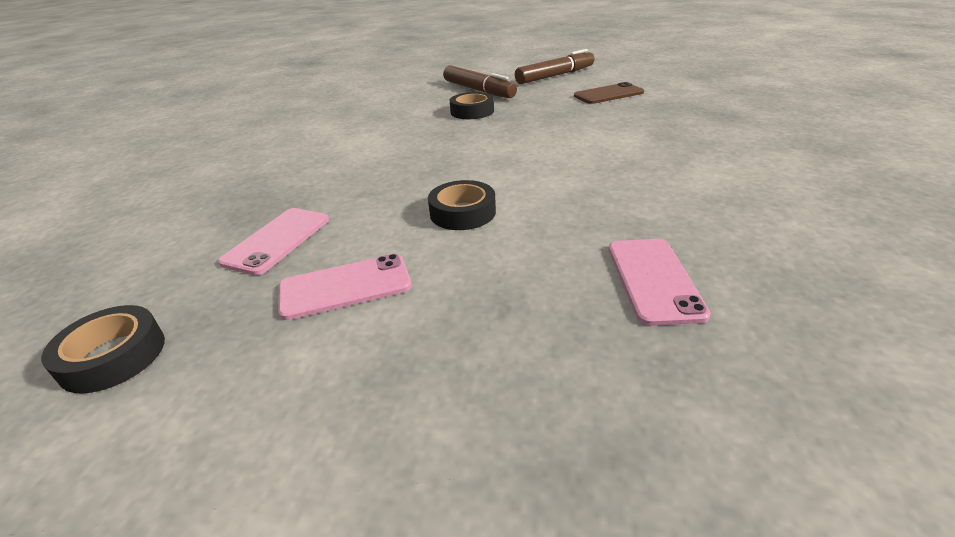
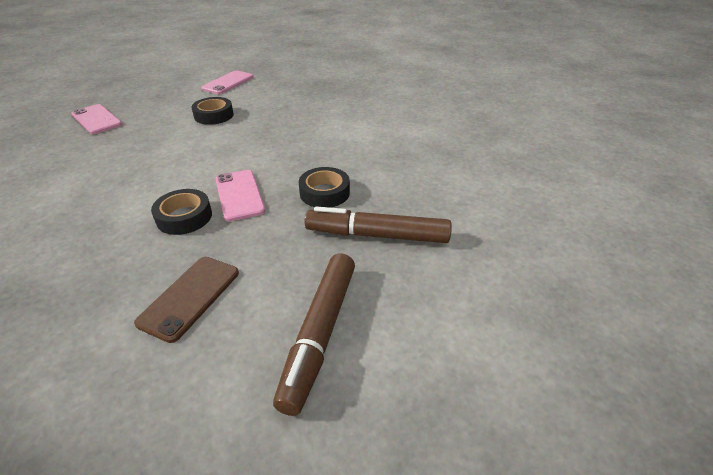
camera: 135 degrees right, 5 degrees up
(113, 356) = (272, 56): black tape -> black tape (184, 217)
(277, 240) = (285, 83): pink phone -> pink phone (239, 195)

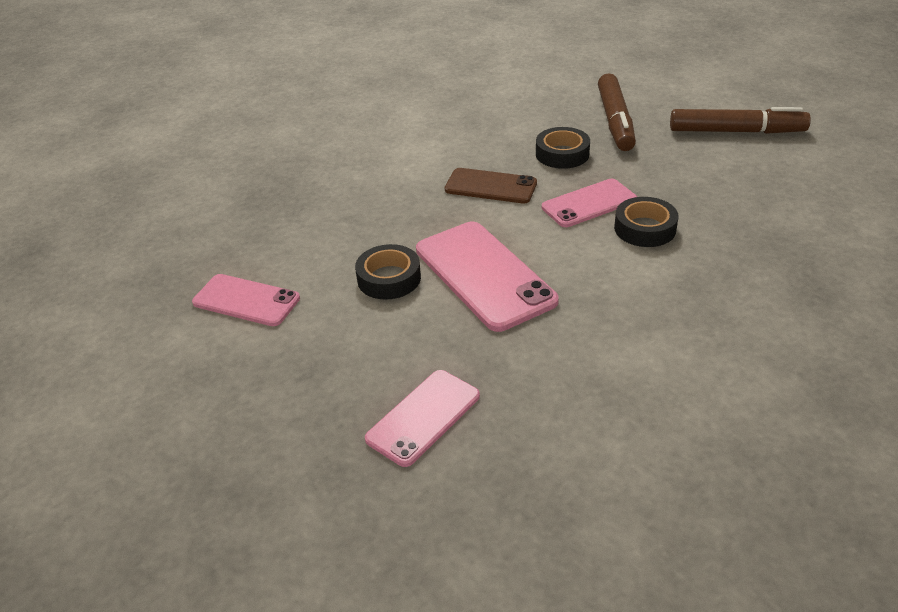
camera: 95 degrees left, 0 degrees up
(190, 143) = (484, 275): none -> pink phone
(190, 297) = (743, 193): brown phone -> brown phone (490, 186)

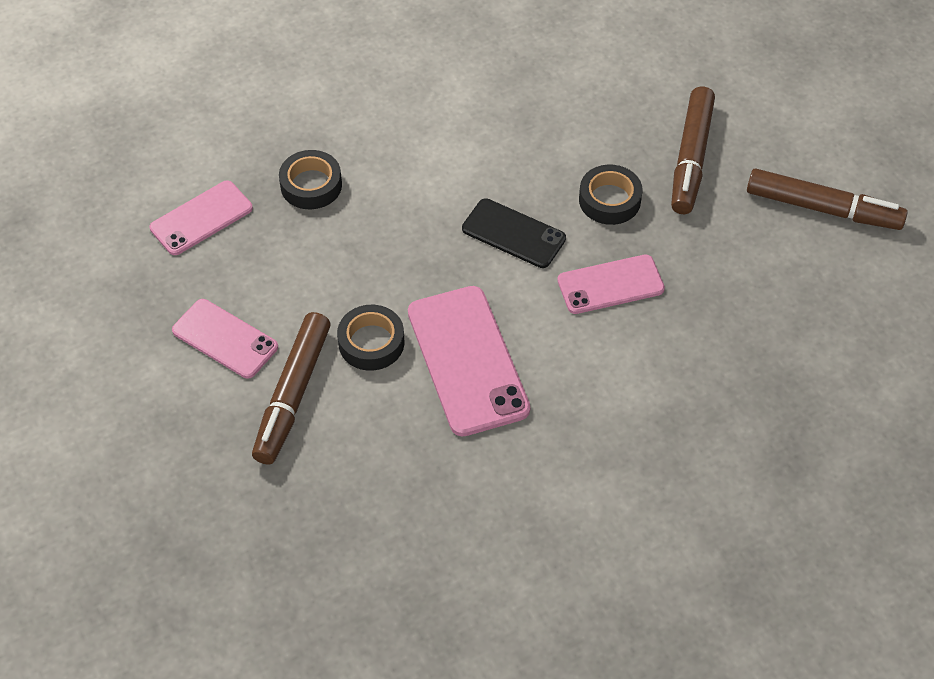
camera: 10 degrees right, 15 degrees up
(324, 329) = (293, 394): none -> brown marker
(423, 417) = (362, 517): pink phone -> pink phone (201, 218)
(490, 186) = (513, 234): brown phone -> black phone
(645, 228) = (655, 335): black tape -> black tape (311, 185)

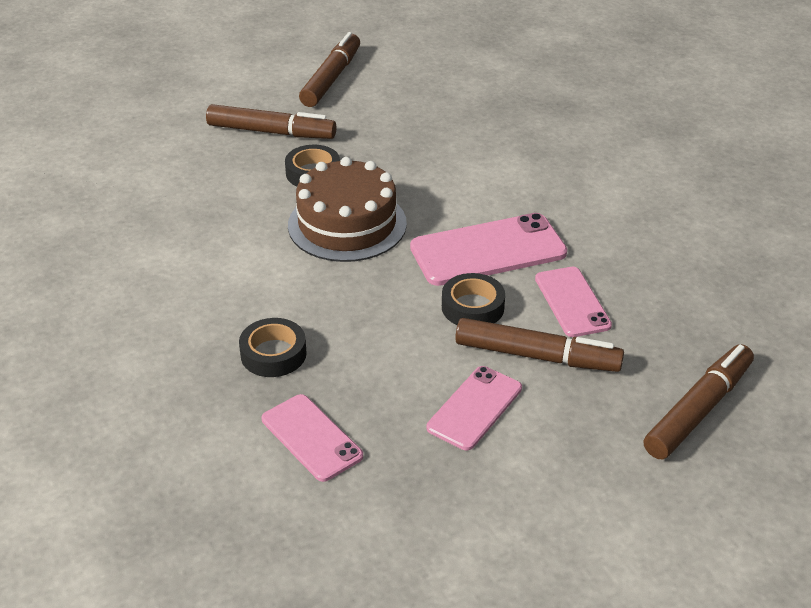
camera: 90 degrees left, 15 degrees down
(201, 529) = (697, 410): none -> brown marker
(513, 234) = (347, 224): black phone -> brown cake
(610, 285) = (405, 175): pink phone -> pink phone (572, 302)

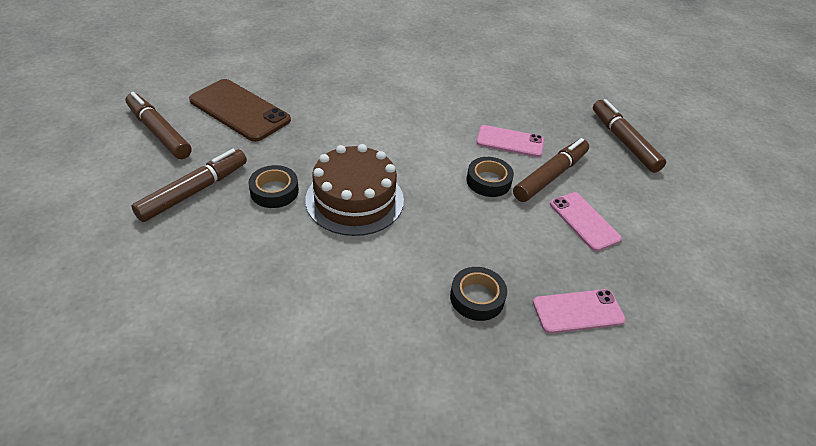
camera: 65 degrees left, 5 degrees up
(412, 102) = (239, 110): none -> brown phone
(488, 250) = (437, 151): pink phone -> none

